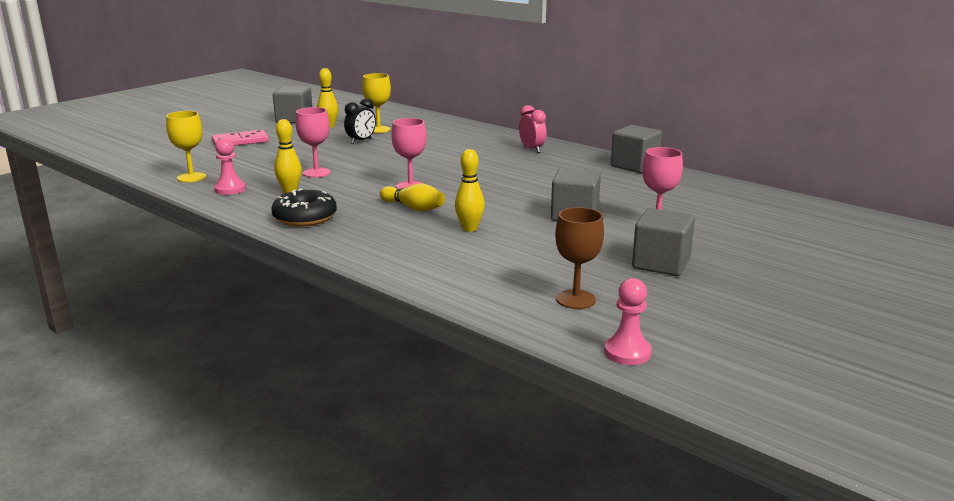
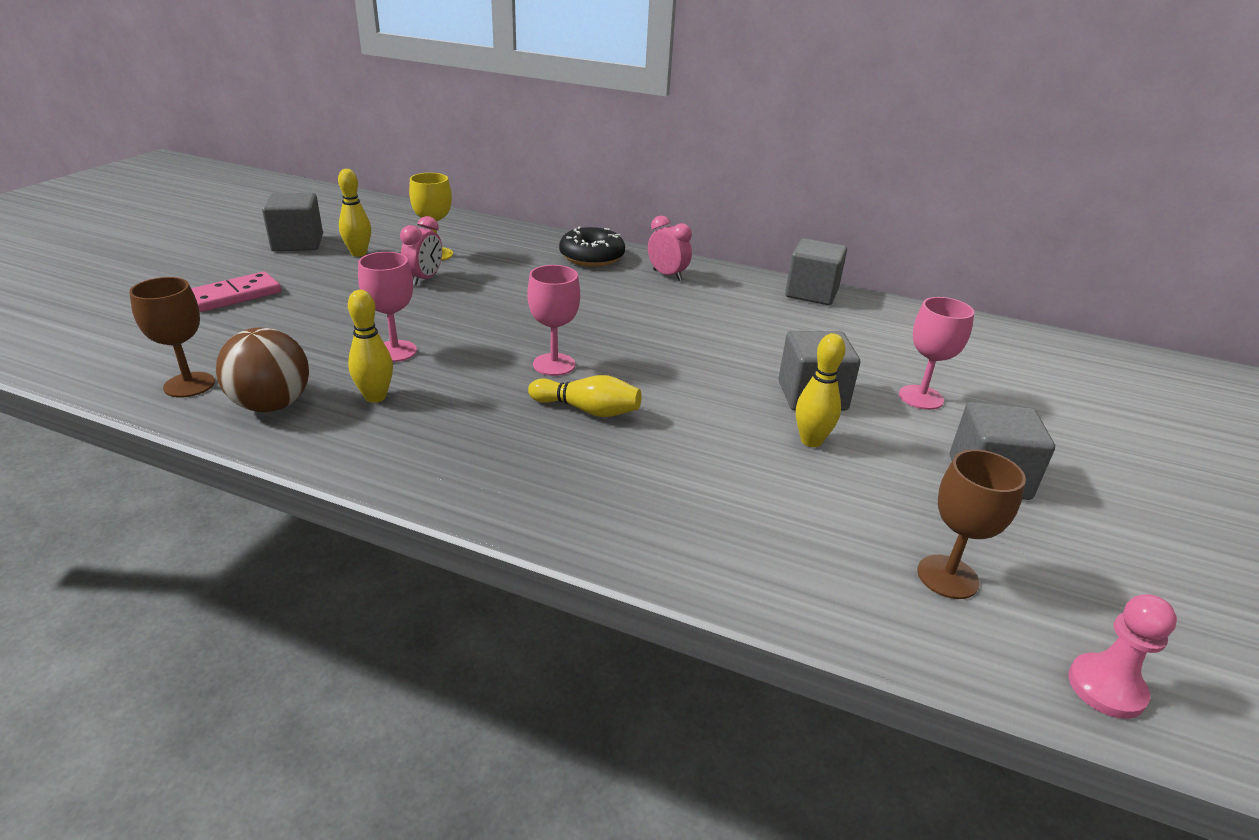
camera: 20 degrees left, 10 degrees up
(191, 177) = (189, 385): yellow goblet -> brown goblet
(230, 189) = (272, 405): pink pawn -> brown ball
(305, 218) = (435, 456): black donut -> black donut (592, 257)
(361, 141) = (424, 279): black clock -> pink clock
(469, 228) = (696, 443): yellow bowling pin -> yellow bowling pin (811, 441)

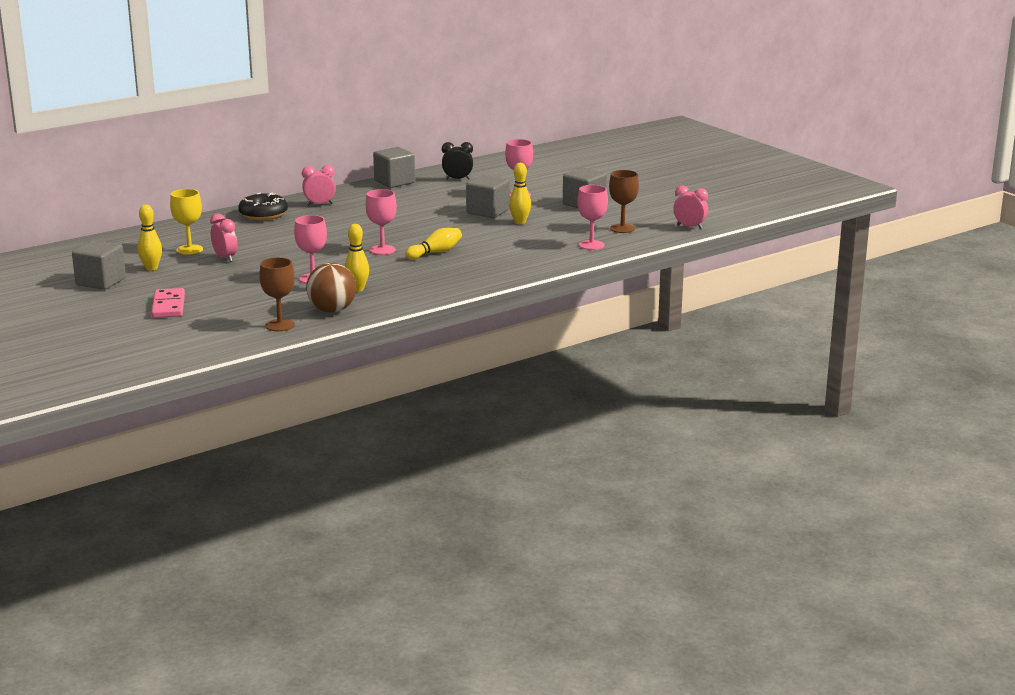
camera: 55 degrees left, 10 degrees down
(811, 569) = (591, 245): none -> pink goblet
(893, 329) = (457, 179): none -> black clock
(1106, 688) = (689, 227): pink pawn -> pink clock

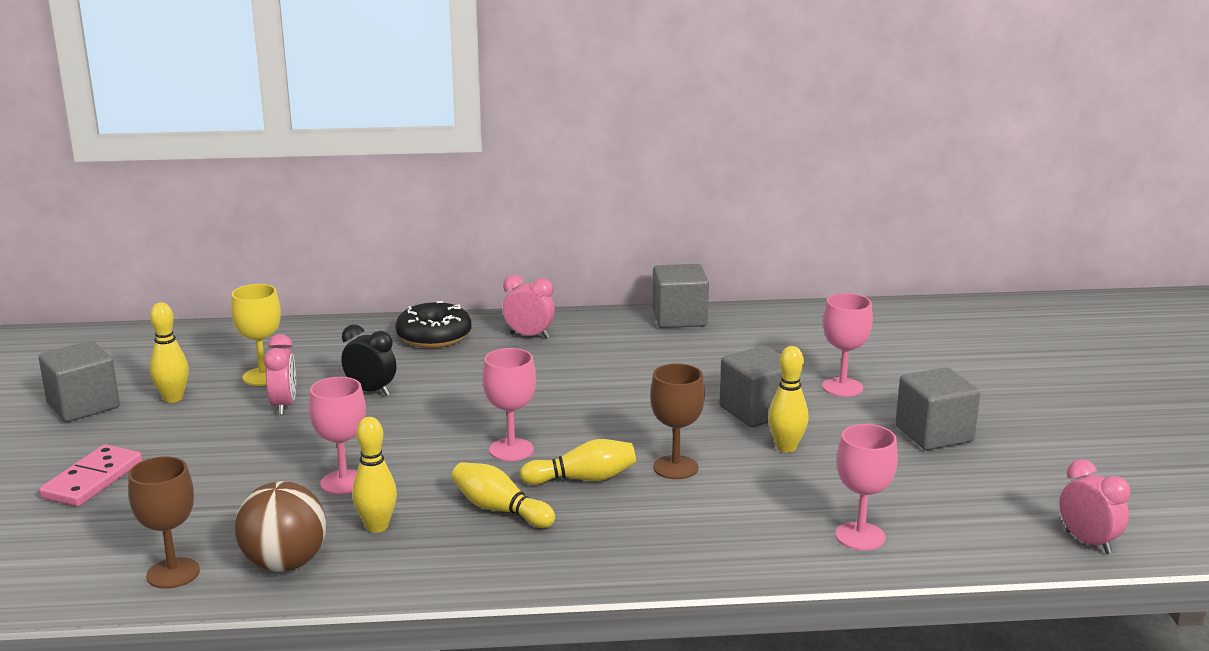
camera: 30 degrees right, 0 degrees up
(410, 271) = (500, 510): none -> yellow bowling pin
(457, 179) = (776, 334): black clock -> black clock (371, 391)
(622, 228) = (953, 511): brown goblet -> brown goblet (675, 467)

